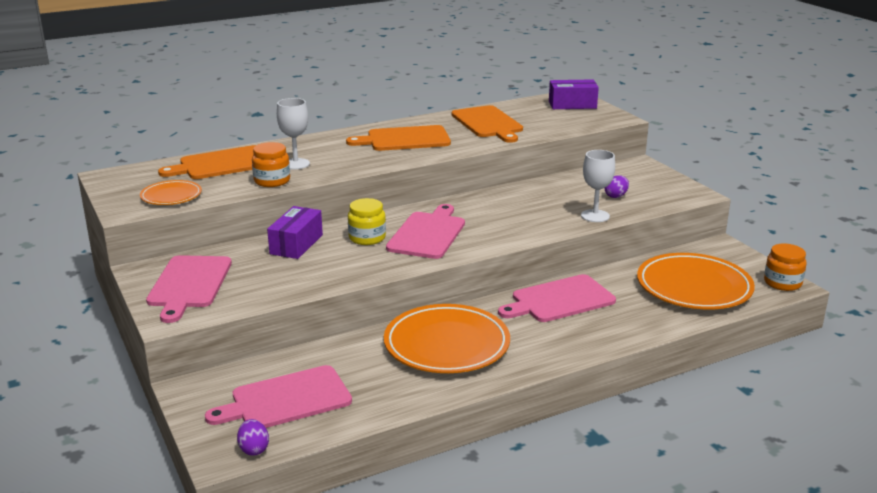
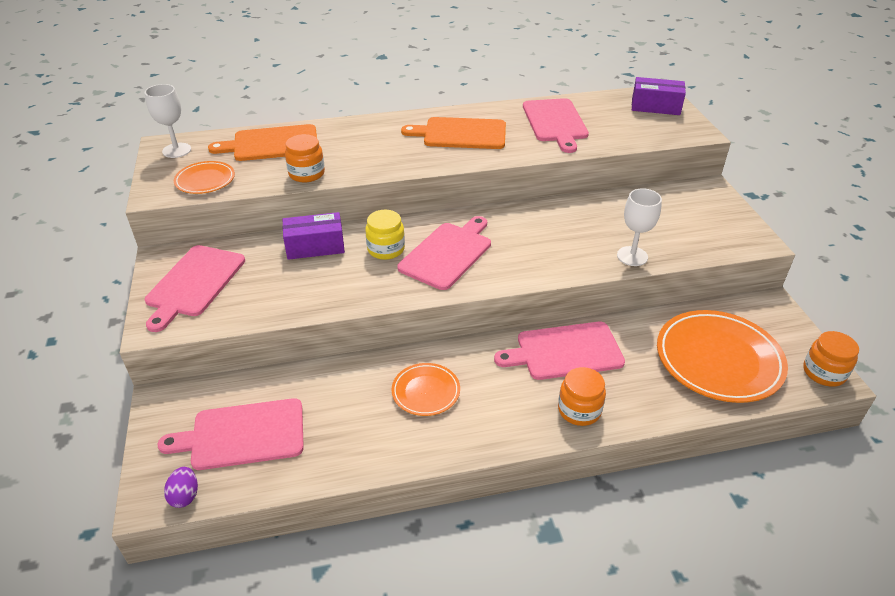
camera: 15 degrees right, 15 degrees up
(295, 164) = (340, 153): white goblet -> white goblet (177, 150)
(296, 244) = (315, 247): purple box -> purple box turned 45 degrees clockwise
(446, 344) = (426, 391): orange plate -> orange plate, size x0.53
(488, 123) = (555, 122): orange cutting board -> pink cutting board
(591, 336) = (579, 410): none -> orange jar
(616, 196) = (666, 231): purple egg -> none

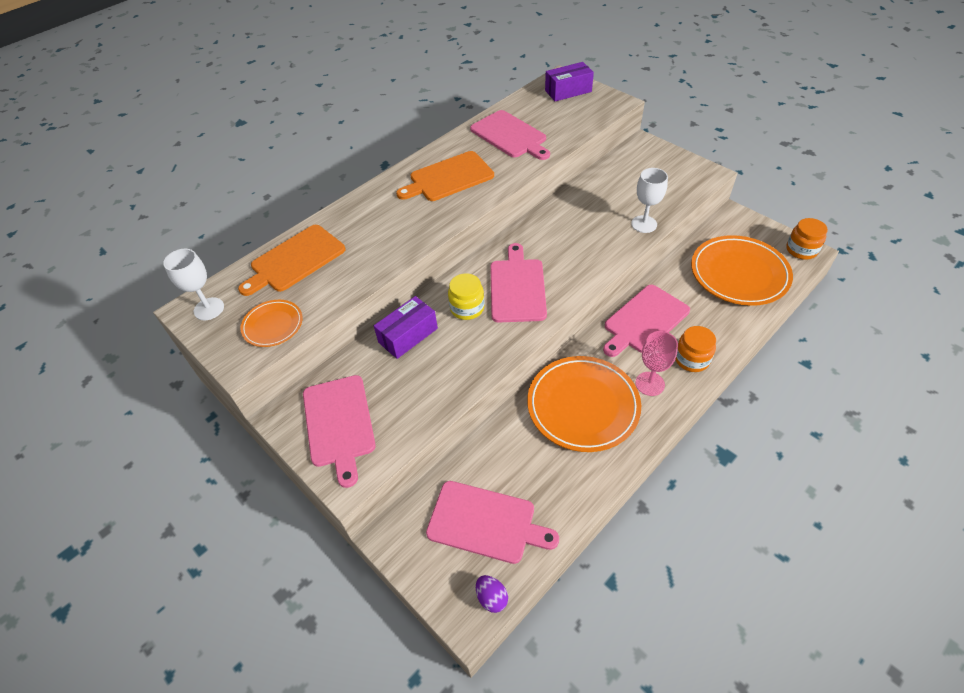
camera: 30 degrees left, 10 degrees up
(243, 435) = (485, 522): pink cutting board -> pink cutting board turned 120 degrees counterclockwise
(306, 174) = (359, 274): orange jar -> none
(426, 391) = (583, 406): orange plate -> orange plate, size x1.90
(511, 408) = (650, 384): none -> pink goblet

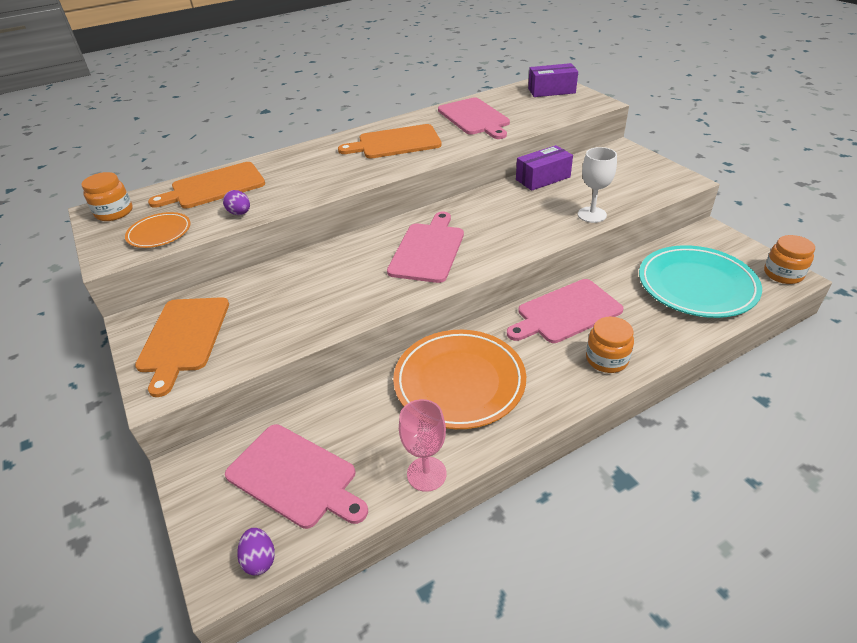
camera: 15 degrees right, 10 degrees down
(209, 309) = (114, 212): white goblet -> orange jar
(339, 423) = (184, 338): pink cutting board -> orange cutting board
(340, 288) = (240, 213): none -> purple egg
(408, 335) = (295, 274): purple box -> purple box (543, 178)
(467, 308) = (367, 260): yellow jar -> none
(650, 384) = (546, 374): pink goblet -> pink goblet (426, 474)
(739, 274) = (696, 285): orange plate -> turquoise plate

